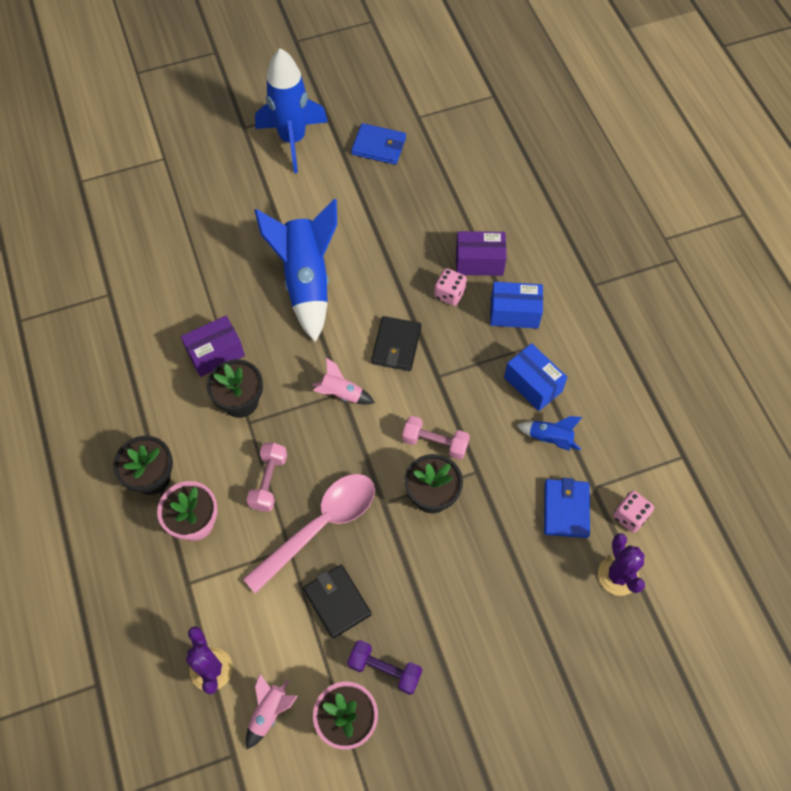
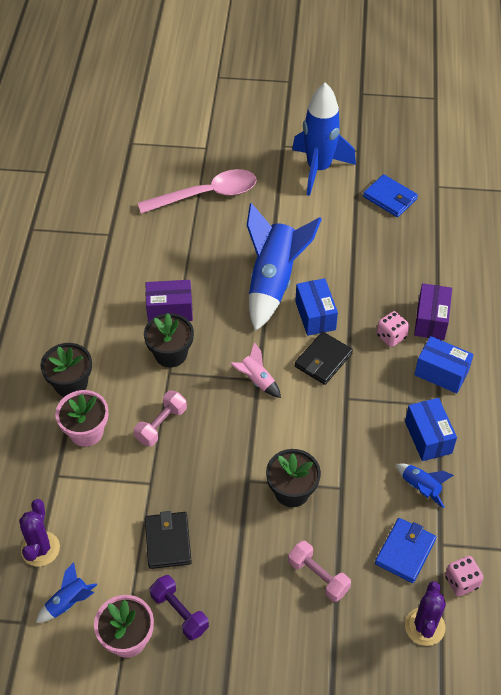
camera: 25 degrees right, 10 degrees down
(269, 712) = (68, 603): pink rocket -> blue rocket
(320, 526) = (185, 476): pink spoon -> pink spoon (206, 195)
(366, 301) = (315, 315): none -> blue box
(435, 443) = (316, 450): pink dumbbell -> pink dumbbell (318, 576)
(479, 262) = (431, 320): purple box -> purple box turned 75 degrees clockwise

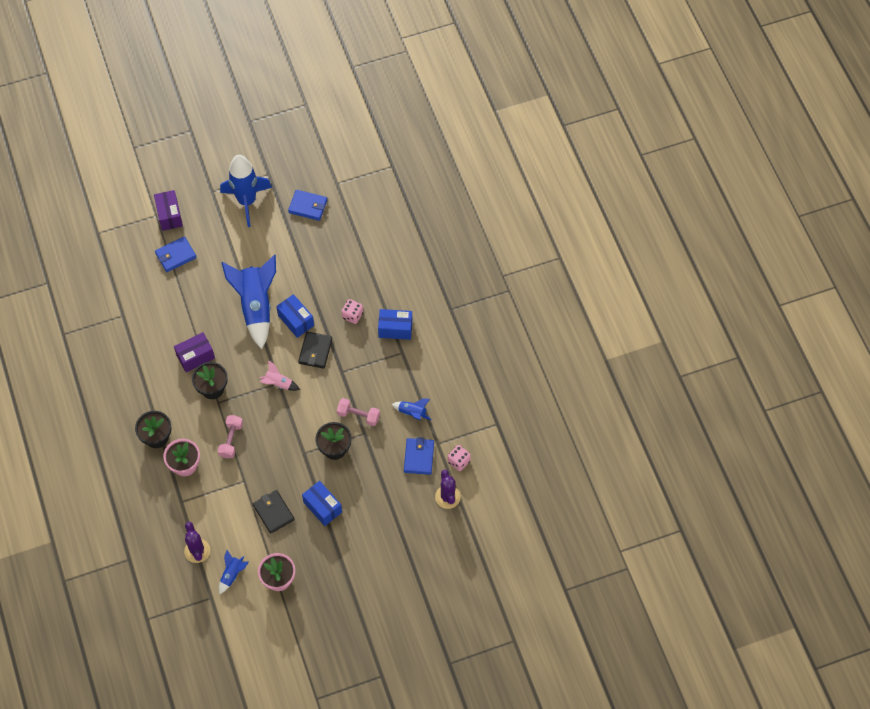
camera: 25 degrees left, 10 degrees up
(179, 612) = (301, 551): purple dumbbell -> none
(206, 195) = (176, 255): pink spoon -> blue wallet
(318, 576) = (374, 494): pink dumbbell -> pink dumbbell (358, 415)
(428, 437) = (404, 377): blue box -> blue box (322, 507)
(431, 320) = (374, 293): purple box -> purple box (169, 215)

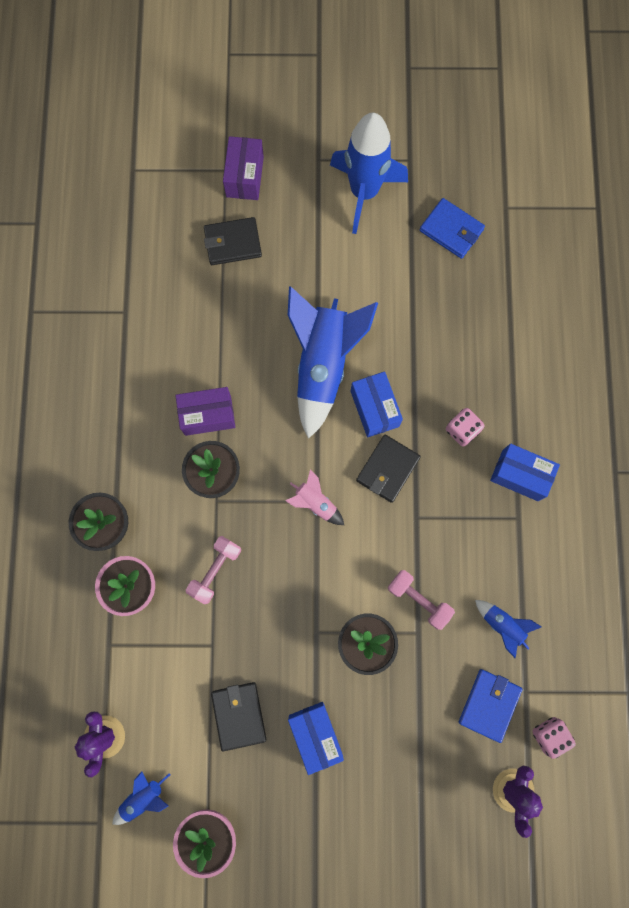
camera: 20 degrees right, 15 degrees up
(176, 255) = (233, 243): blue wallet -> black wallet

